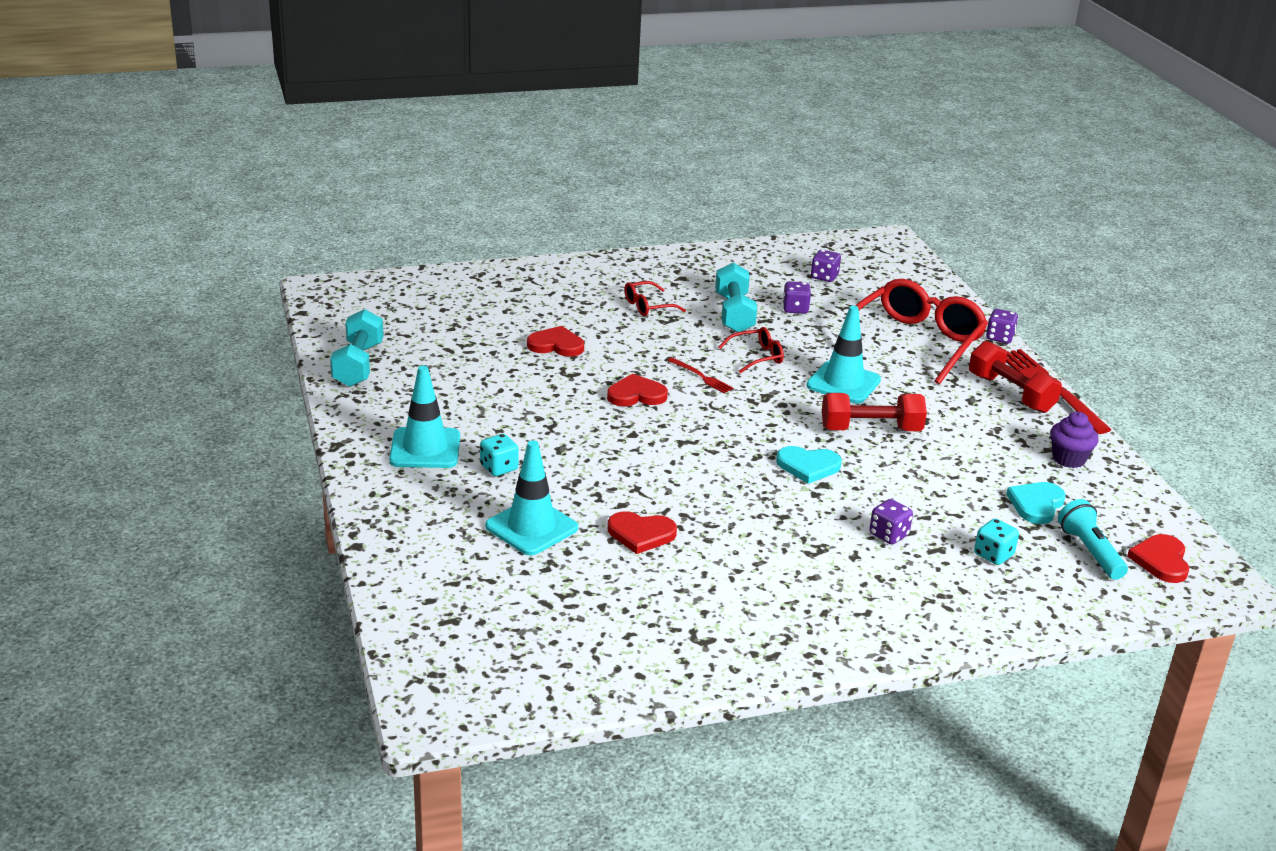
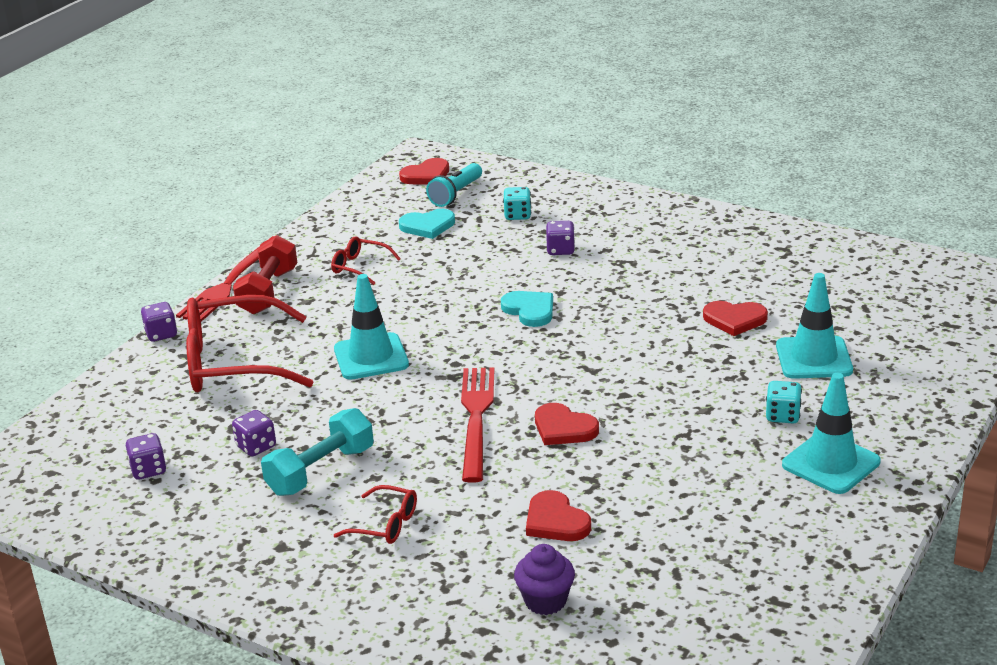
camera: 130 degrees left, 0 degrees up
(358, 365) = (802, 601): turquoise dumbbell -> none
(641, 534) = (734, 320): red heart -> red heart turned 135 degrees clockwise
(701, 377) = (476, 418): red fork -> red fork, size x2.05
(757, 357) = (391, 414): red glasses -> red glasses (359, 267)
(871, 429) = (430, 314): red dumbbell -> none
(1068, 459) = (341, 238): purple cupcake -> purple cupcake (545, 601)

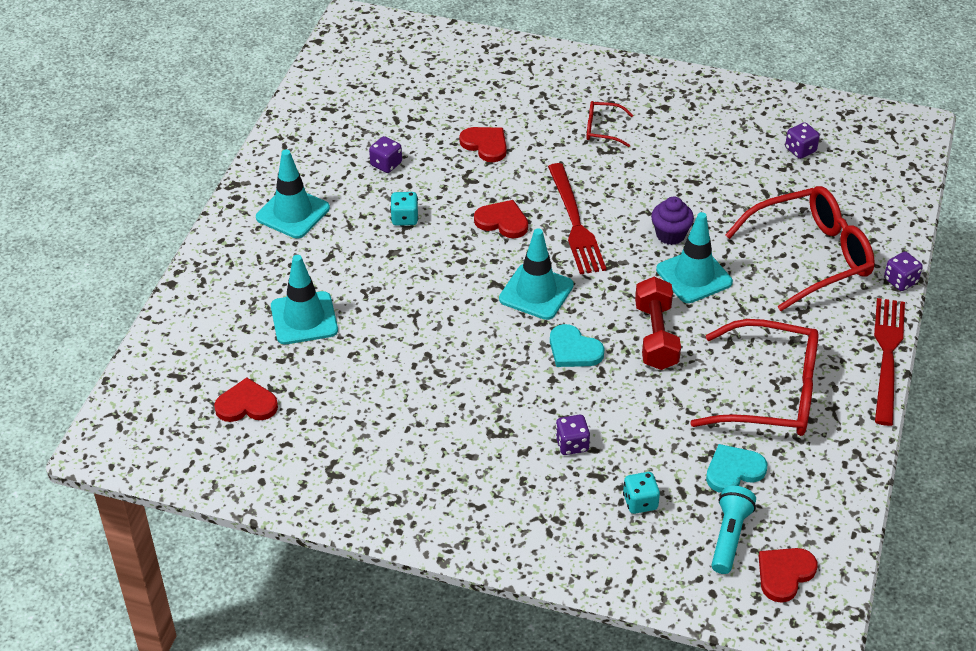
camera: 165 degrees right, 15 degrees up
(256, 447) = (734, 178): purple dice -> purple dice (386, 164)
(268, 291) = (840, 347): red dumbbell -> red dumbbell (655, 336)
(320, 471) = (672, 164): turquoise dumbbell -> none
(359, 267) = (771, 393): red glasses -> red glasses, size x2.17
(545, 601) = (476, 92): purple cupcake -> purple cupcake (670, 235)
(549, 358) = (536, 292): none -> turquoise traffic cone
(734, 320) = (377, 359): red heart -> red heart (246, 404)
(782, 416) = (330, 253): turquoise dice -> turquoise dice (404, 218)

